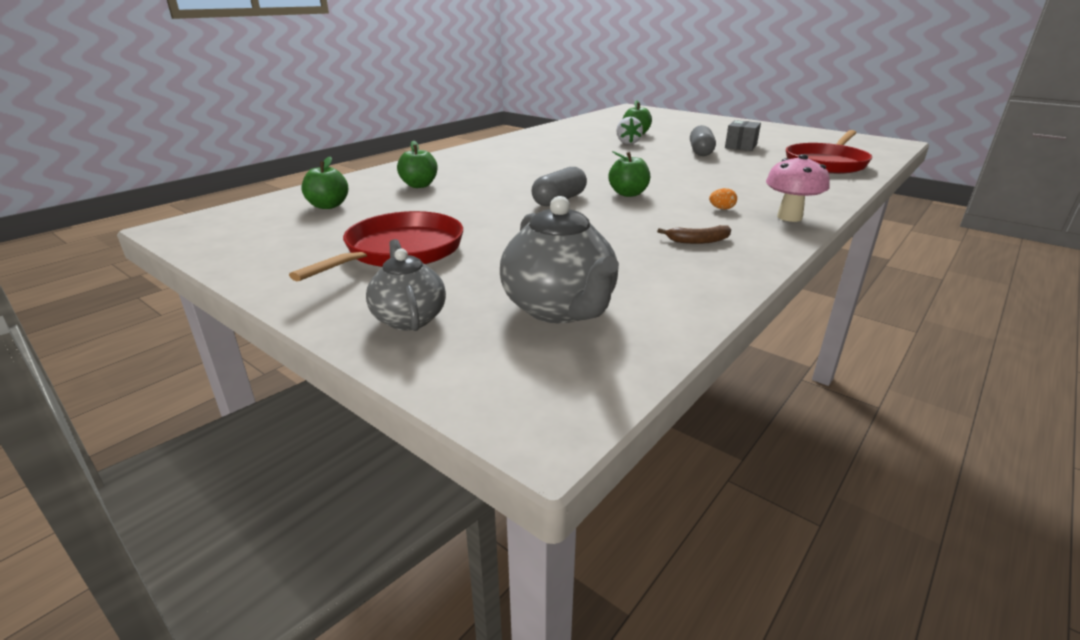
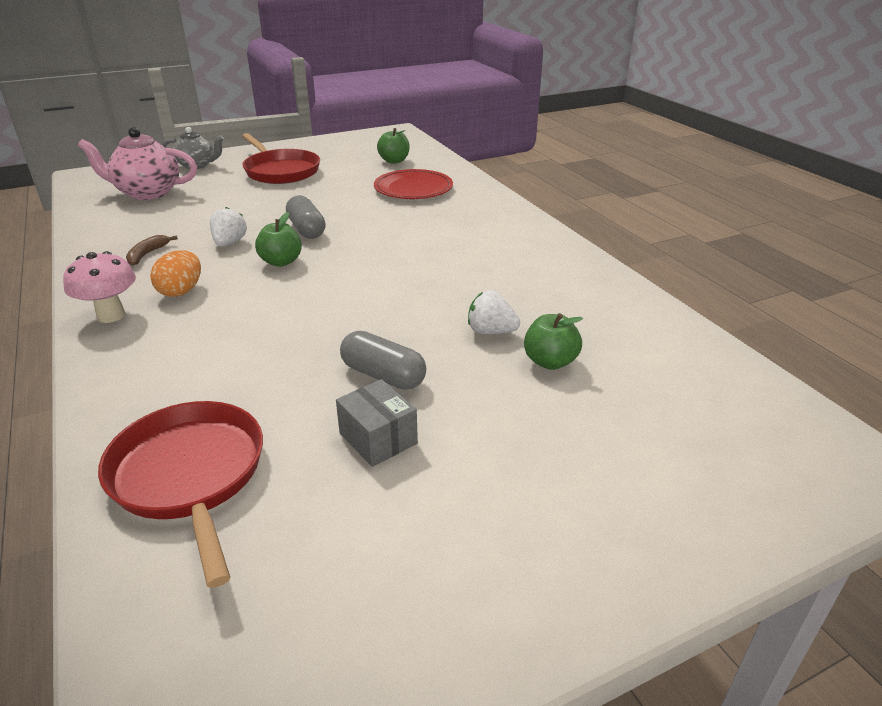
camera: 115 degrees right, 5 degrees up
(419, 185) = (413, 189): green apple -> red plate
(559, 309) = (147, 193): grey teapot -> pink teapot
(625, 218) = (229, 243): none -> white strawberry
(721, 209) = (181, 291): orange egg -> orange egg, size x1.85

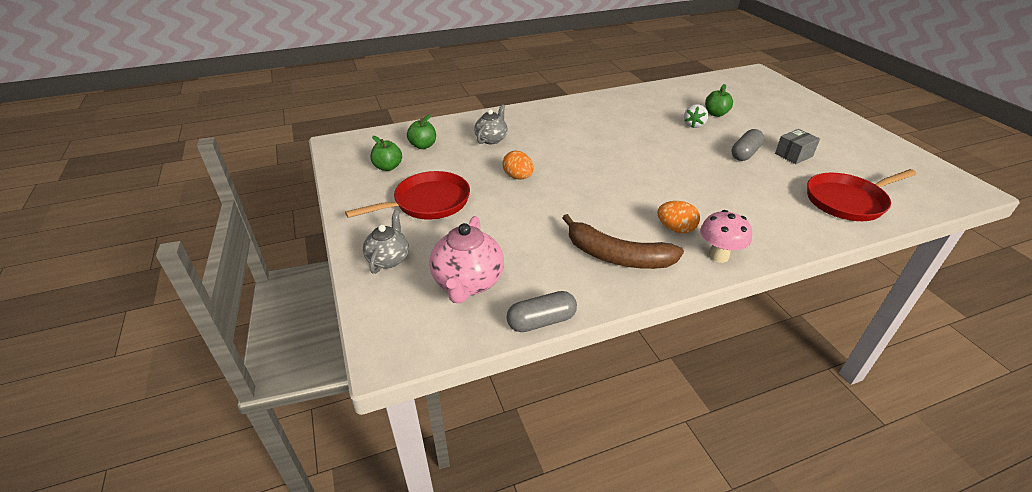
camera: 85 degrees left, 5 degrees up
(147, 254) = (617, 256): brown banana -> brown banana, size x2.26
(229, 243) = (593, 216): white strawberry -> none
(281, 262) = (623, 190): green apple -> green apple (388, 167)
(306, 229) = (567, 182): grey capsule -> grey capsule (541, 321)
(322, 205) = (518, 177): none -> orange egg
(413, 189) = (491, 139): red plate -> grey teapot

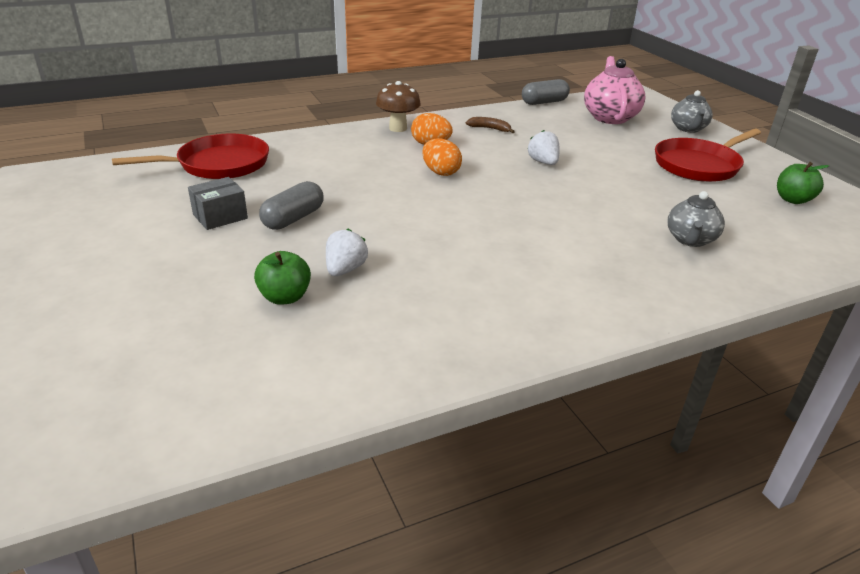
camera: 175 degrees right, 5 degrees down
(423, 146) = (783, 229): green apple -> none
(518, 177) = (615, 188): orange egg -> orange egg (440, 172)
(569, 205) = (543, 162): none -> white strawberry
(617, 256) = (490, 129): brown banana -> brown banana, size x0.44
(718, 256) = (398, 128): pink mushroom -> brown mushroom

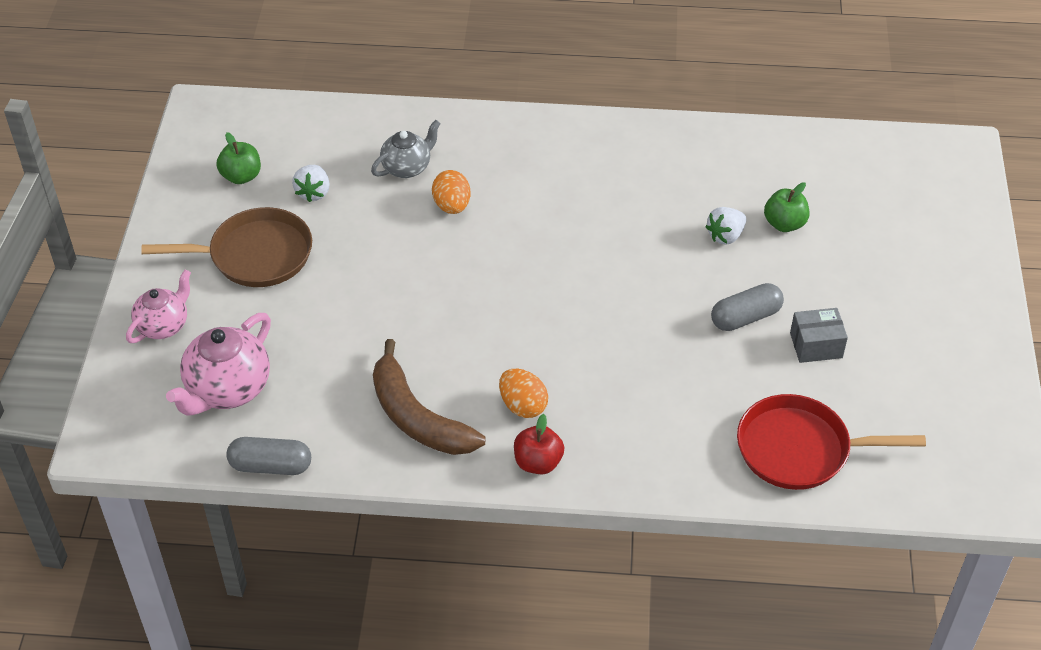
camera: 150 degrees left, 15 degrees up
(398, 128) = (538, 462): brown mushroom -> red apple
(440, 172) = (552, 342): orange egg -> orange egg (452, 206)
(490, 129) = (417, 417): brown banana -> brown banana, size x2.26
(543, 162) = (422, 320): white strawberry -> white strawberry (313, 192)
(688, 129) = (163, 325): grey teapot -> pink teapot
(699, 165) = (255, 255): red pan -> brown pan

